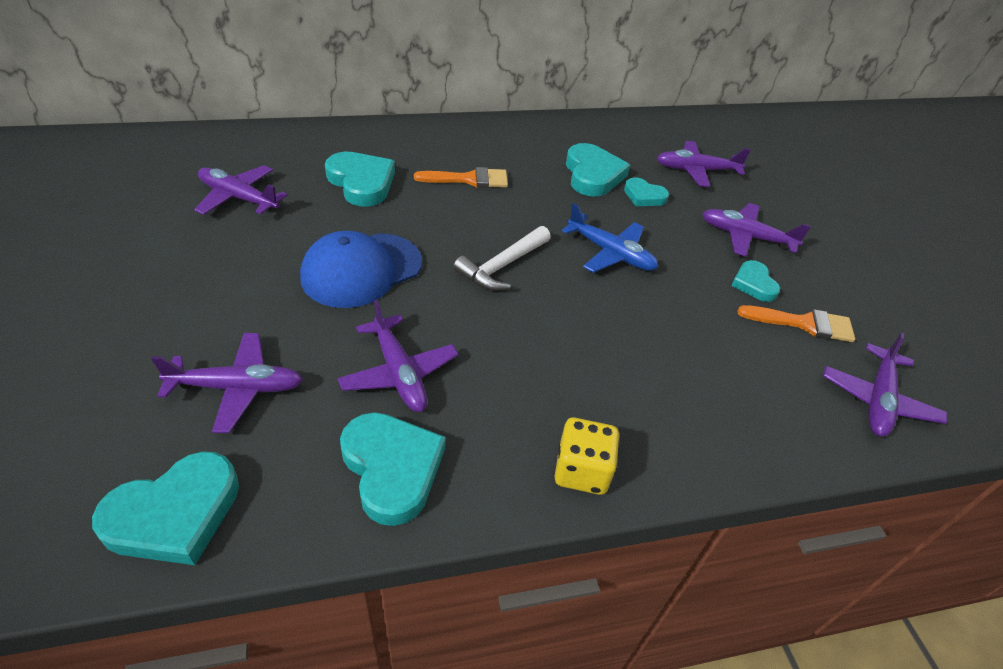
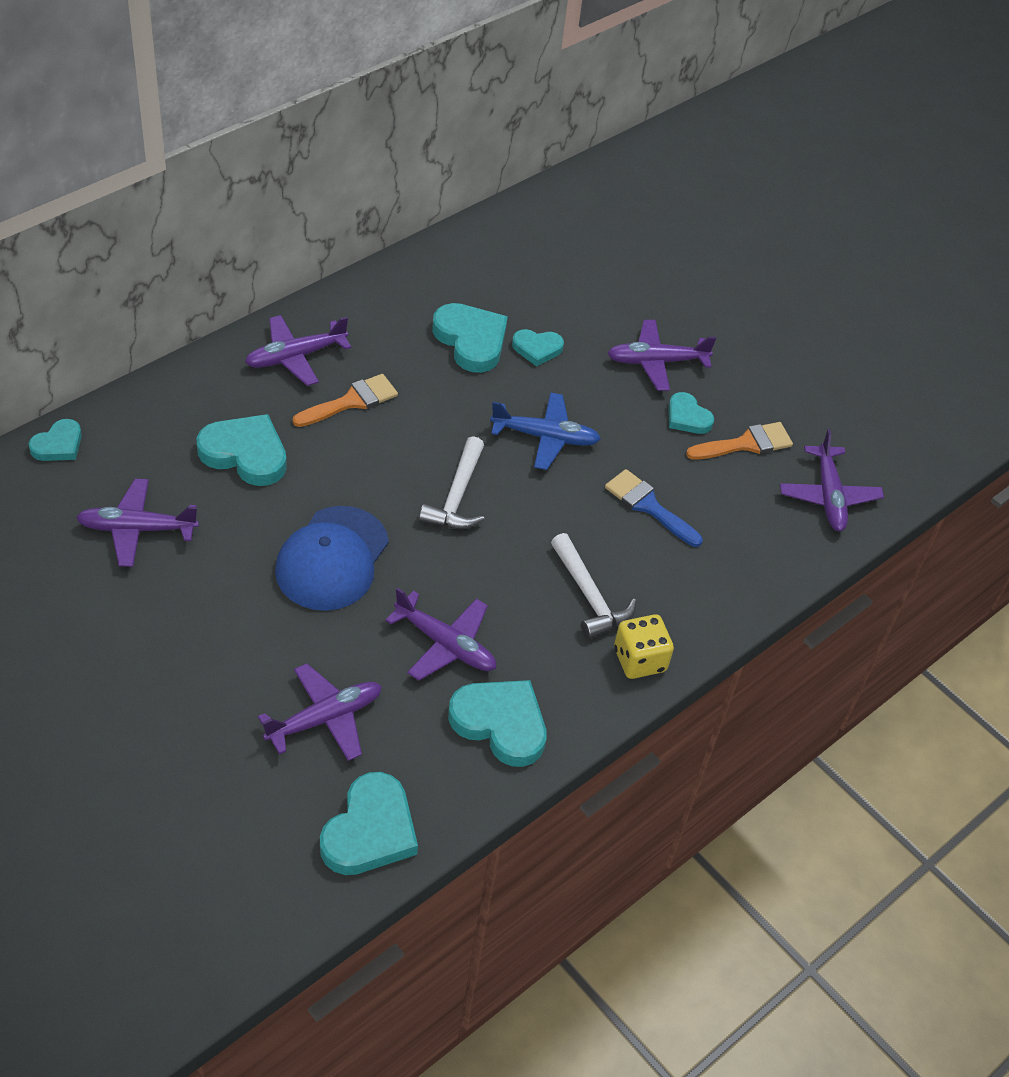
camera: 30 degrees left, 5 degrees up
(242, 136) = (58, 445): none -> turquoise heart
(567, 389) = (589, 596): none -> white hammer
(675, 337) = (648, 506): none -> blue brush
(696, 170) = (569, 289): purple plane -> purple plane (295, 356)

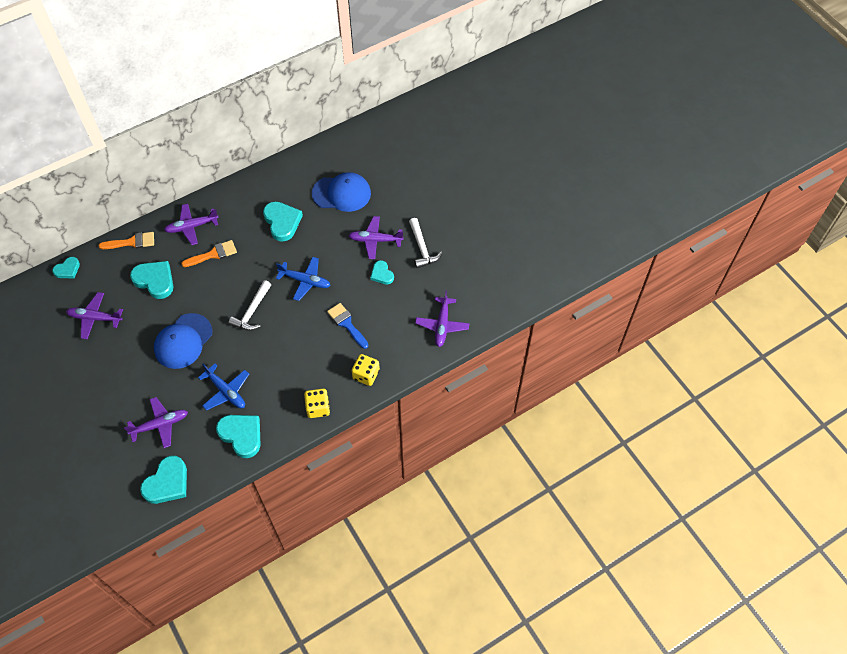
camera: 15 degrees right, 10 degrees up
(445, 644) = (226, 391): purple plane -> blue plane
(537, 349) = (315, 229): turquoise heart -> none
(569, 288) = (341, 193): none -> blue cap
(589, 596) = (303, 371): white hammer -> white hammer (422, 248)
(714, 593) = (366, 375): none -> yellow dice
(746, 444) = (408, 292): orange brush -> orange brush (131, 242)

